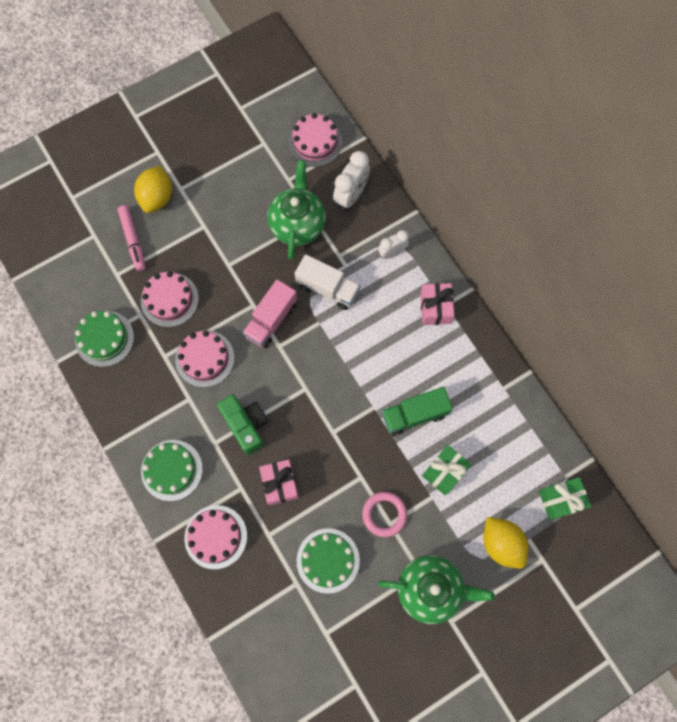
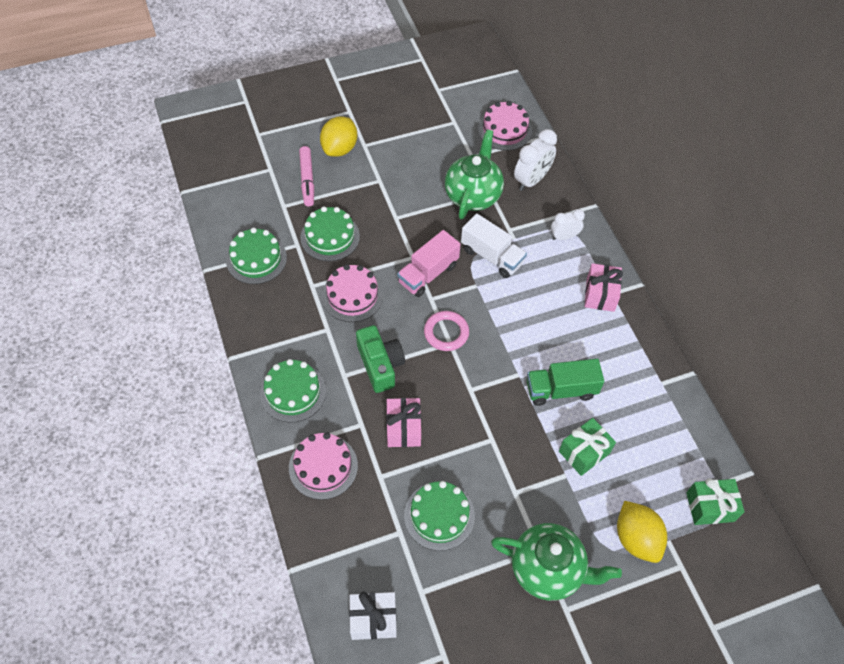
camera: 10 degrees right, 15 degrees down
(169, 299) = (330, 237): pink cake -> green cake
(290, 667) = (373, 619): none -> white gift
(384, 514) = (510, 481): pink ring -> pink ring (446, 333)

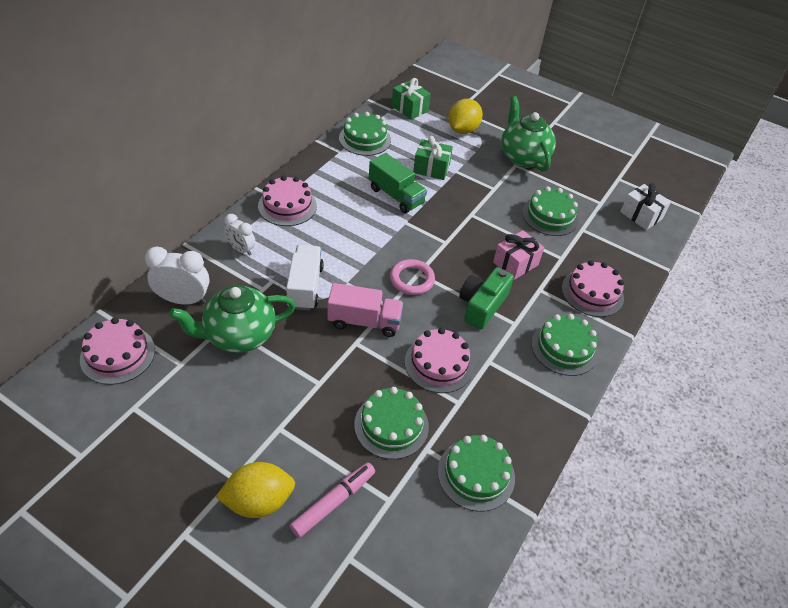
camera: 130 degrees left, 10 degrees down
(600, 294) = (287, 206): pink gift -> pink cake
(671, 419) = (365, 139): none -> green cake

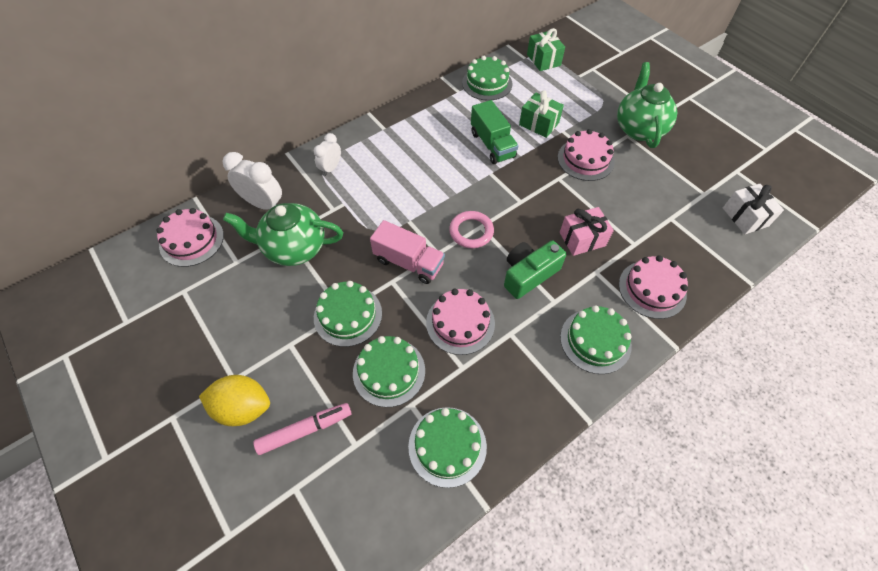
camera: 25 degrees right, 10 degrees up
(241, 249) = (331, 168): white clock -> white clock turned 60 degrees clockwise
(287, 206) = (388, 135): pink cake -> pink cake (585, 159)
(305, 287) = (370, 216): white truck -> none
(462, 130) = (587, 90): yellow lemon -> none
(550, 216) = (641, 196): green cake -> green cake (348, 315)

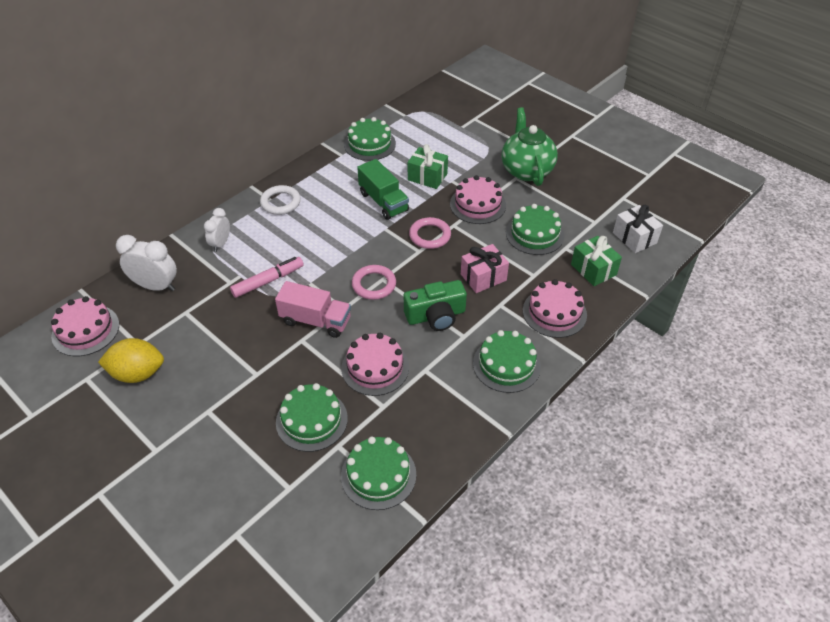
camera: 10 degrees left, 10 degrees down
(243, 407) = (171, 473): yellow lemon -> yellow lemon (138, 373)
(294, 248) = (196, 323): green teapot -> none
(304, 430) = (236, 483): pink marker -> pink marker (267, 281)
(348, 315) = (262, 376): green cake -> green cake (534, 234)
(393, 133) = (280, 202): none -> white ring
(529, 274) = (436, 315): green camera -> green camera turned 150 degrees counterclockwise
(533, 186) = (430, 235): none -> pink ring
(543, 60) = (424, 115): green gift -> green gift (593, 269)

